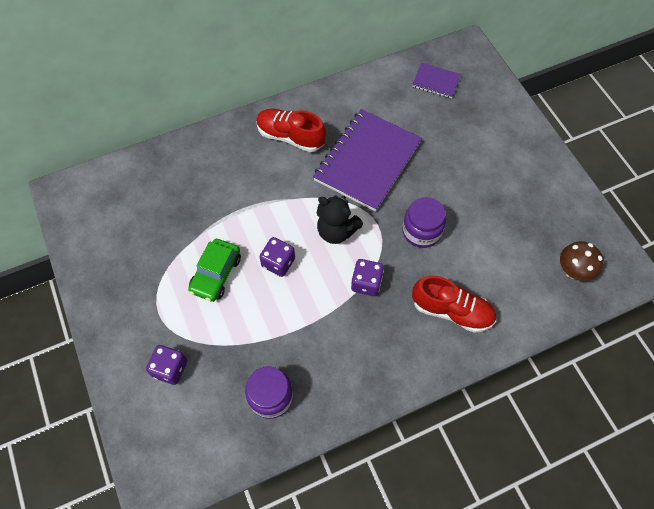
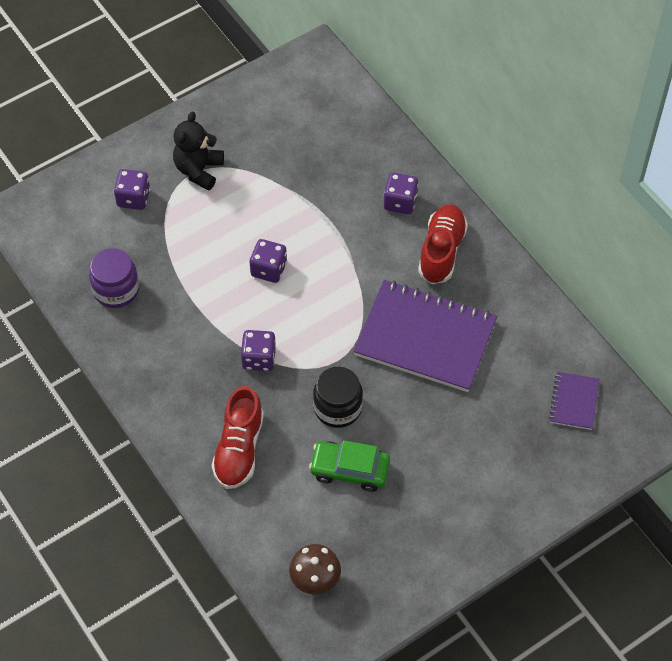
camera: 80 degrees right, 5 degrees down
(216, 274) = (244, 214): green car -> green car (349, 470)
(236, 156) = (400, 202): none -> purple dice
(336, 231) = (320, 319): black teddy bear -> black teddy bear (199, 170)
(421, 231) = (338, 408): purple jar -> black jar

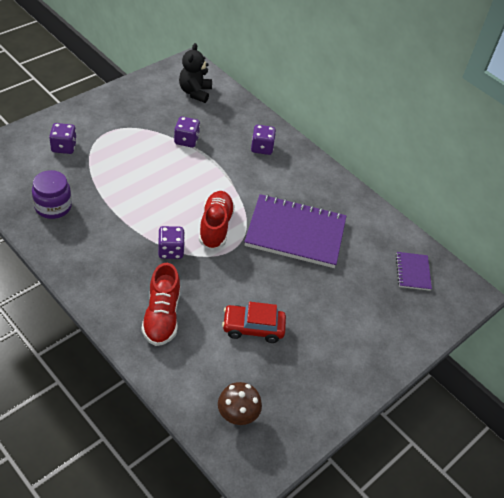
camera: 15 degrees left, 10 degrees down
(199, 170) = (112, 129): black teddy bear -> black teddy bear (195, 92)
(268, 269) = (171, 191): purple dice -> purple dice (186, 140)
(338, 408) = (237, 283): black jar -> none
(349, 470) = (253, 328): green car -> red car
(441, 251) = (296, 177): red shoe -> red shoe (215, 227)

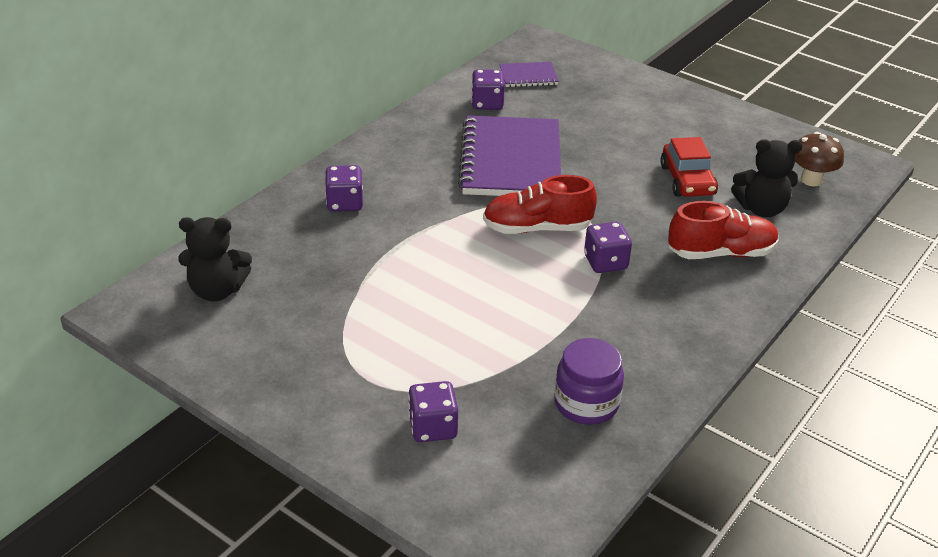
camera: 95 degrees left, 10 degrees down
(186, 140) = (356, 282): purple dice -> purple dice (487, 103)
(206, 362) = (761, 209): none -> black teddy bear

